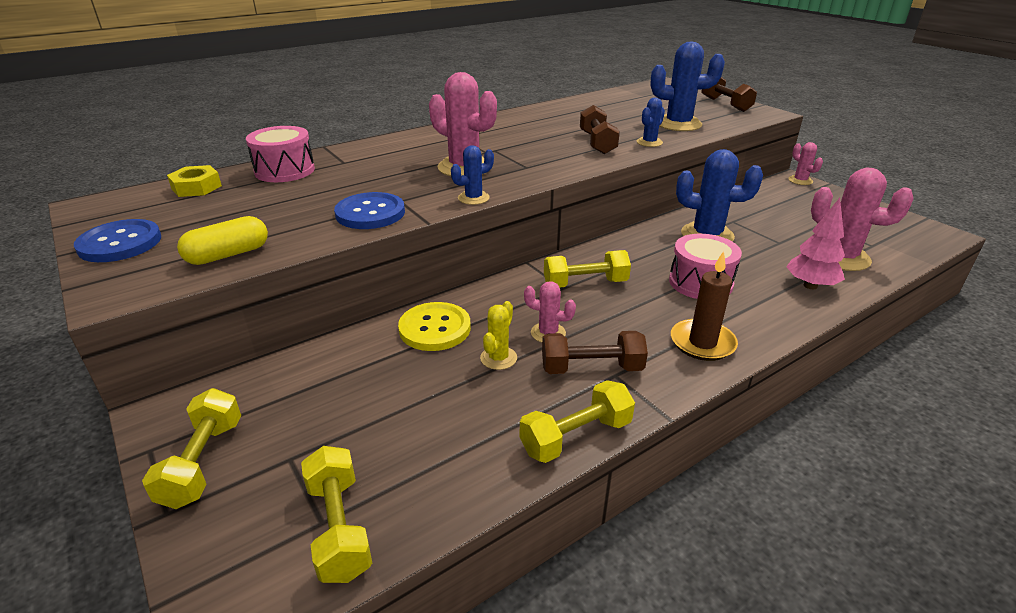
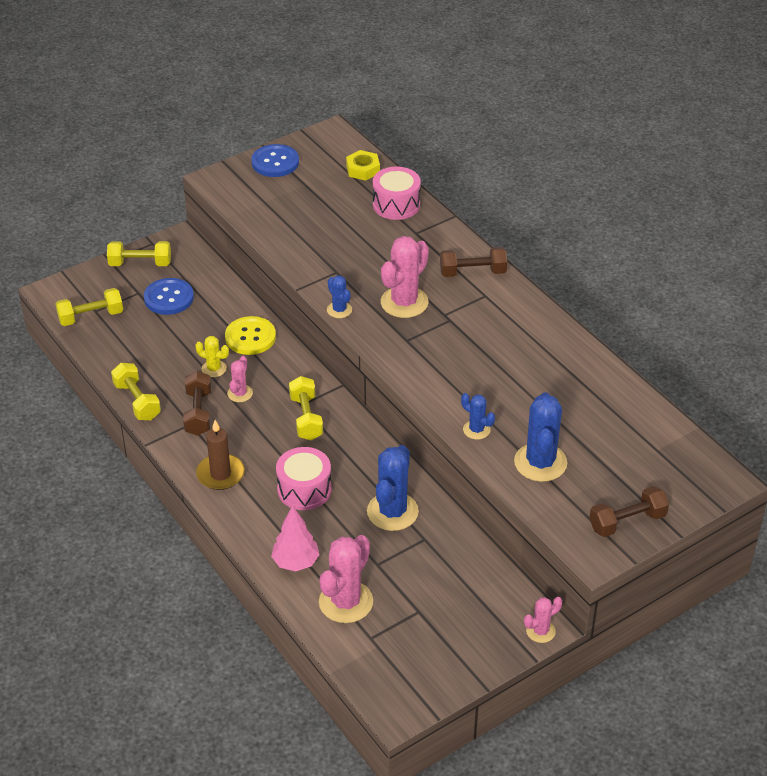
camera: 90 degrees right, 10 degrees up
(228, 255) = (256, 208): yellow capsule -> none
(370, 213) = (314, 259): blue button -> blue button (169, 298)
(597, 143) = (472, 391): brown dumbbell -> brown dumbbell (472, 272)

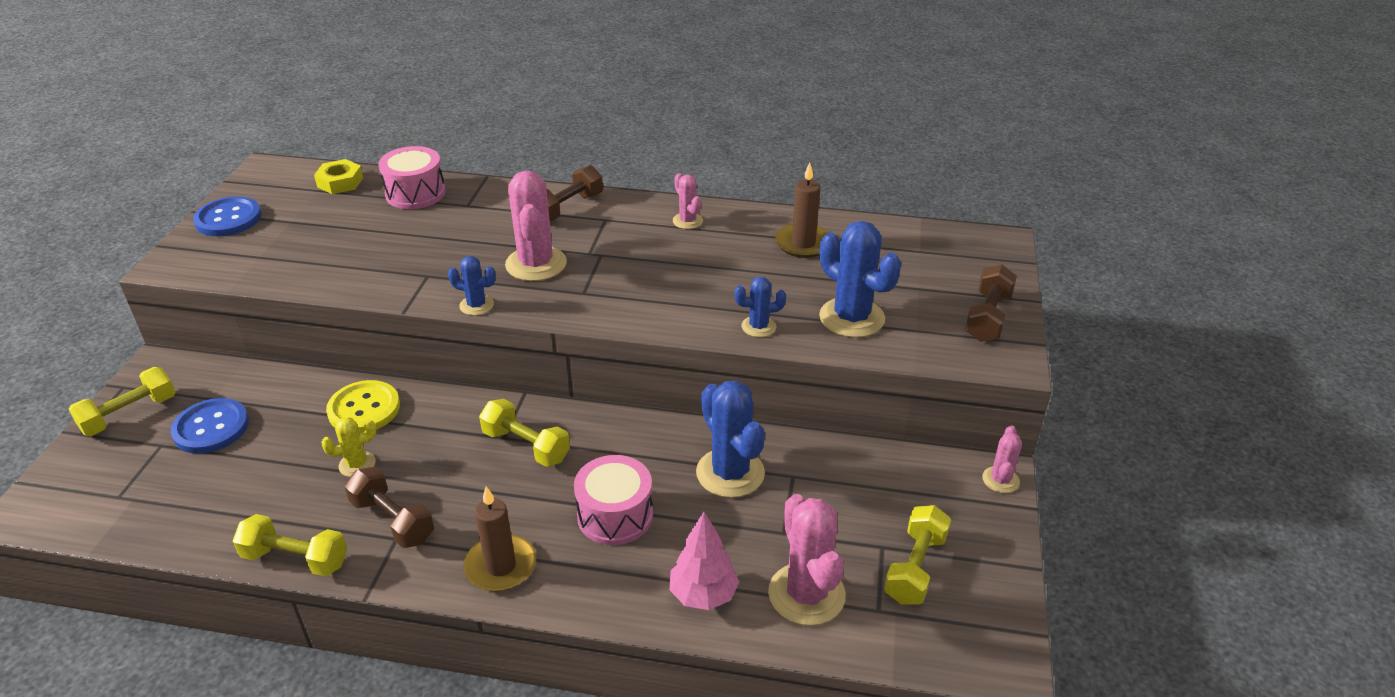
camera: 45 degrees left, 5 degrees down
(91, 317) = (119, 506): yellow dumbbell -> yellow dumbbell (915, 568)
(240, 393) = (420, 469): pink cactus -> pink cactus (687, 221)
(586, 393) = (803, 244): none -> brown candle

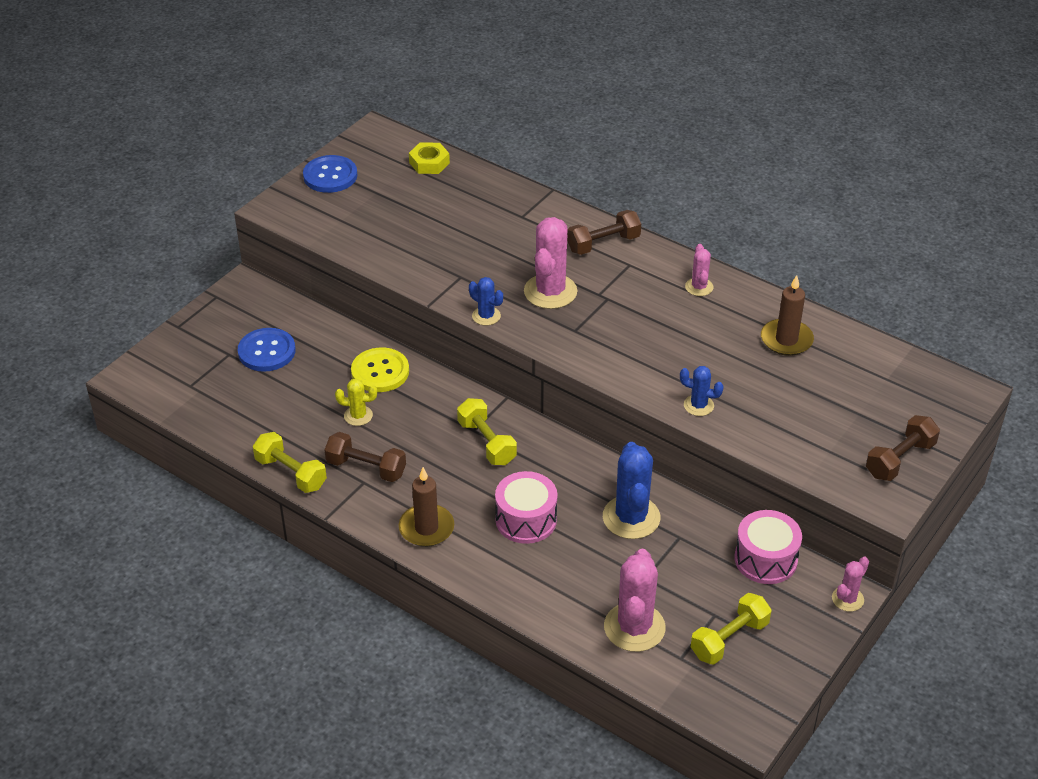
camera: 25 degrees right, 5 degrees up
(129, 414) = (214, 321): yellow dumbbell -> none
(392, 520) = (366, 468): brown dumbbell -> brown dumbbell turned 45 degrees counterclockwise
(415, 193) = (485, 192): pink drum -> pink drum (765, 559)
(703, 595) = (558, 600): pink tree -> none
(851, 318) = (781, 422): blue cactus -> none

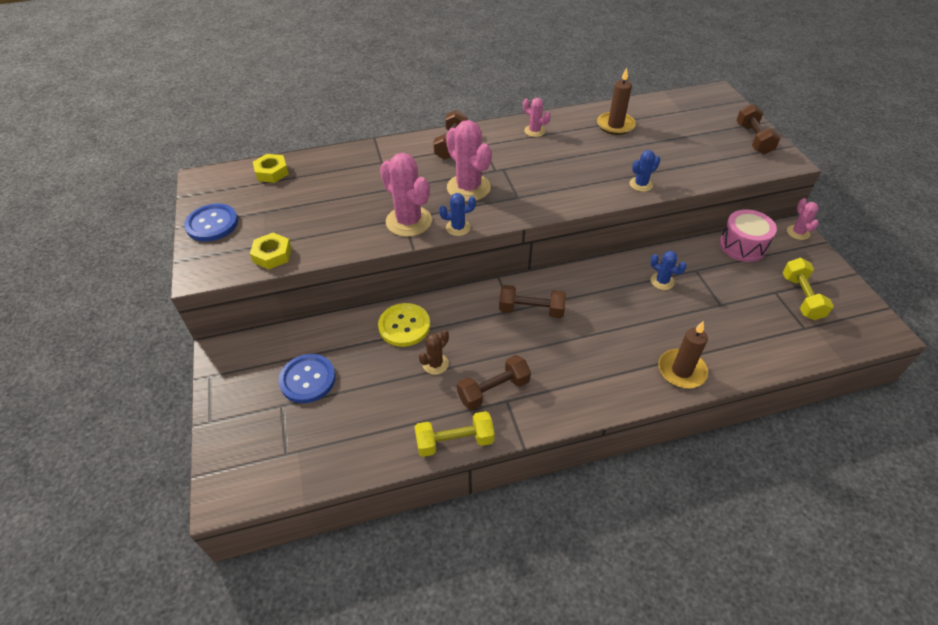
camera: 50 degrees left, 5 degrees up
(333, 231) = (272, 255): none -> yellow nut
(358, 416) = (435, 364): yellow cactus -> brown cactus
(426, 528) = (586, 390): brown candle -> brown candle (681, 371)
(486, 442) = (531, 310): yellow dumbbell -> brown dumbbell
(526, 520) = (622, 332): pink drum -> none
(631, 517) = (662, 281): blue cactus -> blue cactus, size x0.53
(634, 627) = (763, 335): pink cactus -> pink cactus (408, 221)

